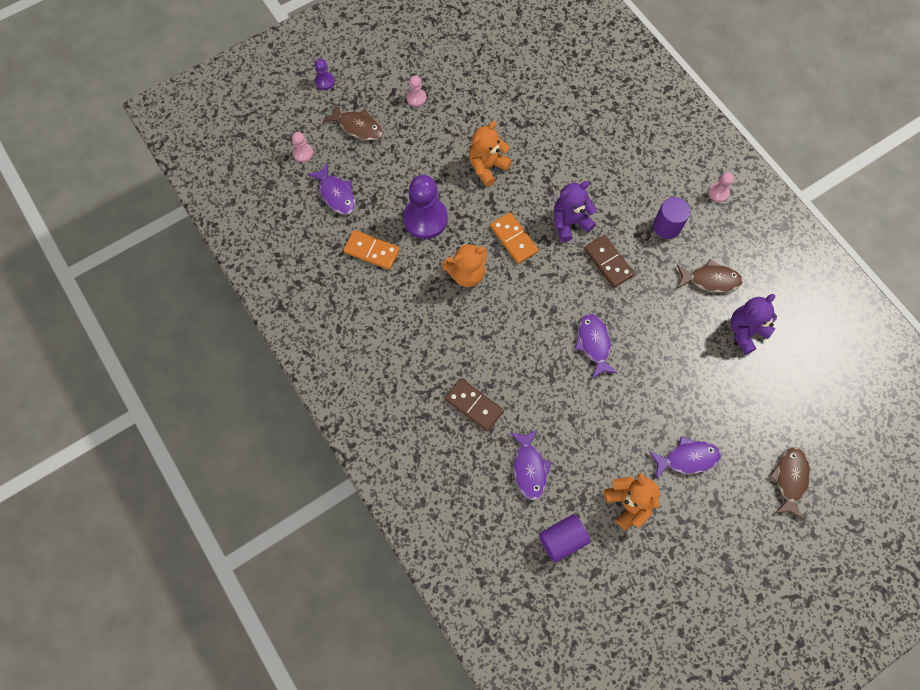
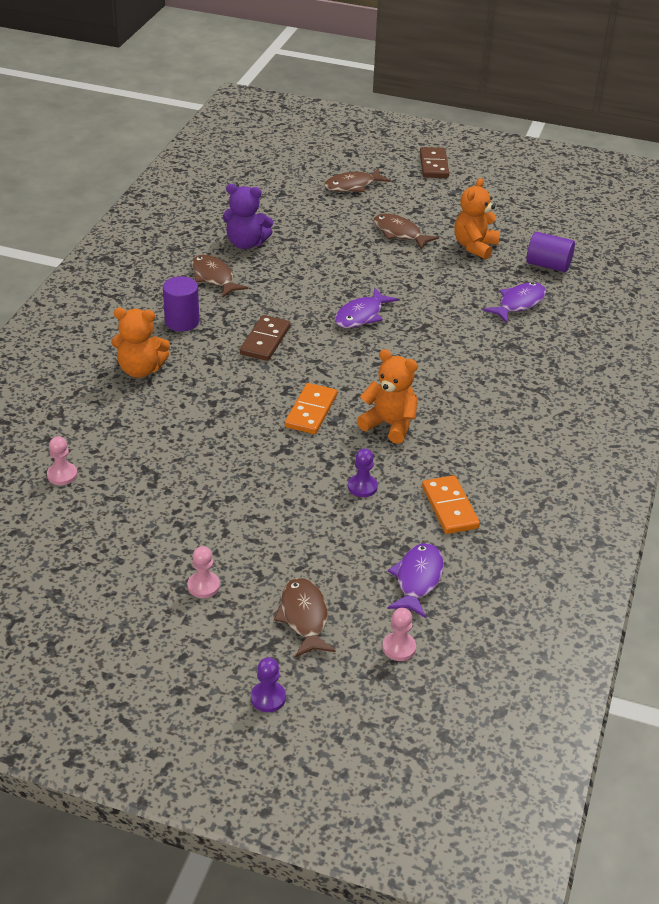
camera: 130 degrees left, 30 degrees down
(425, 219) = (362, 487): purple pawn -> purple pawn, size x0.47
(474, 405) = (510, 357): brown domino -> brown domino (433, 165)
(487, 167) = (242, 473): orange teddy bear -> orange teddy bear (140, 370)
(570, 222) = (247, 383): purple teddy bear -> none
(687, 458) = (399, 233): purple fish -> brown fish
(718, 193) = (106, 306): pink pawn -> pink pawn (62, 475)

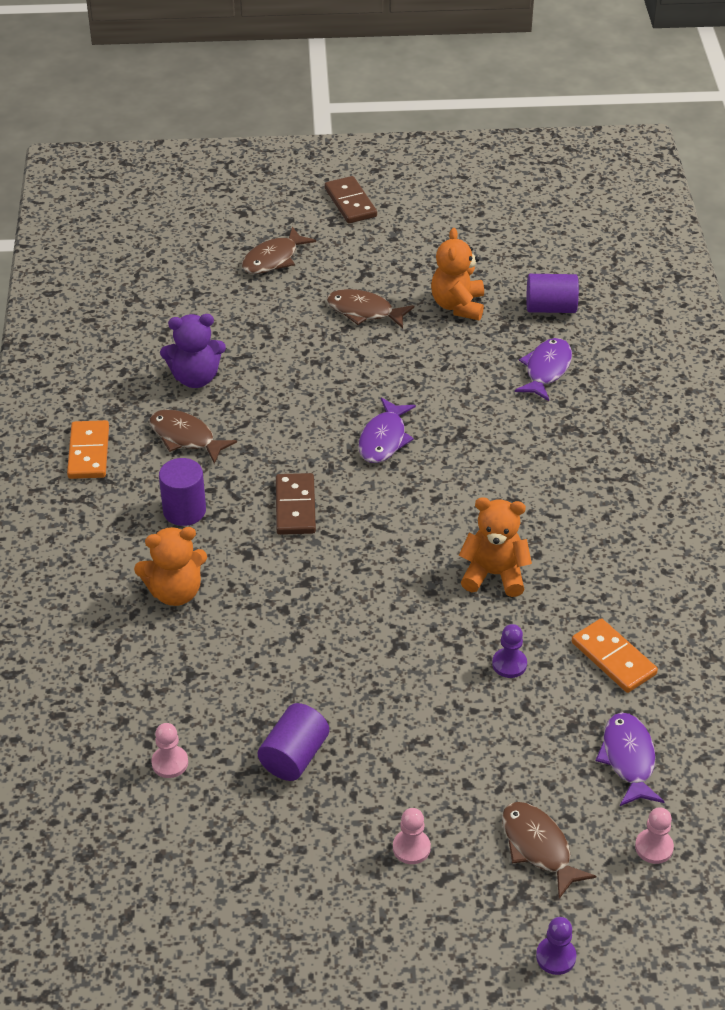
camera: 20 degrees left, 5 degrees up
(156, 498) = (294, 756): none -> purple cylinder
(311, 411) = (400, 585): orange domino -> orange domino (88, 452)

